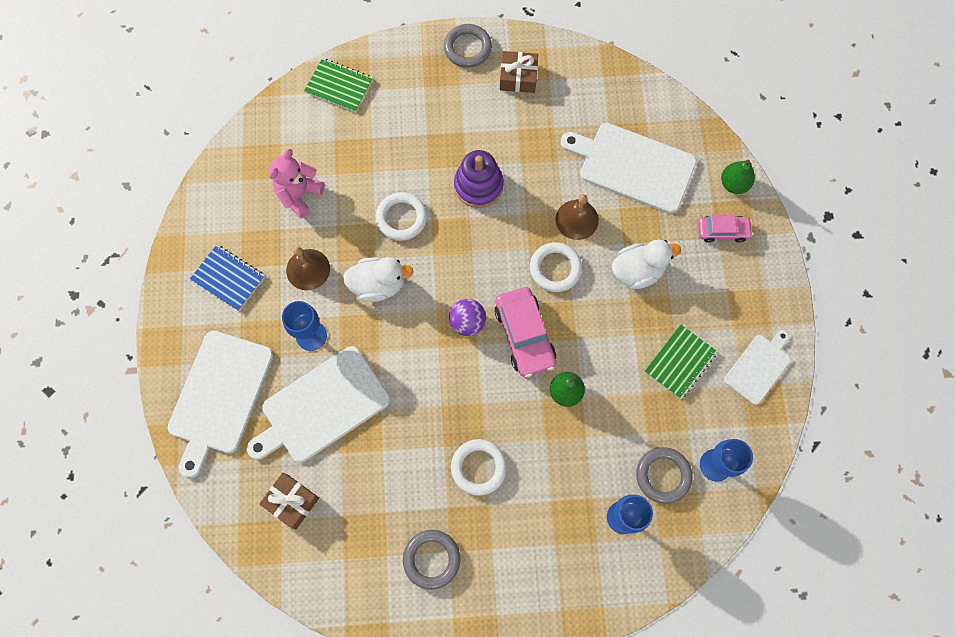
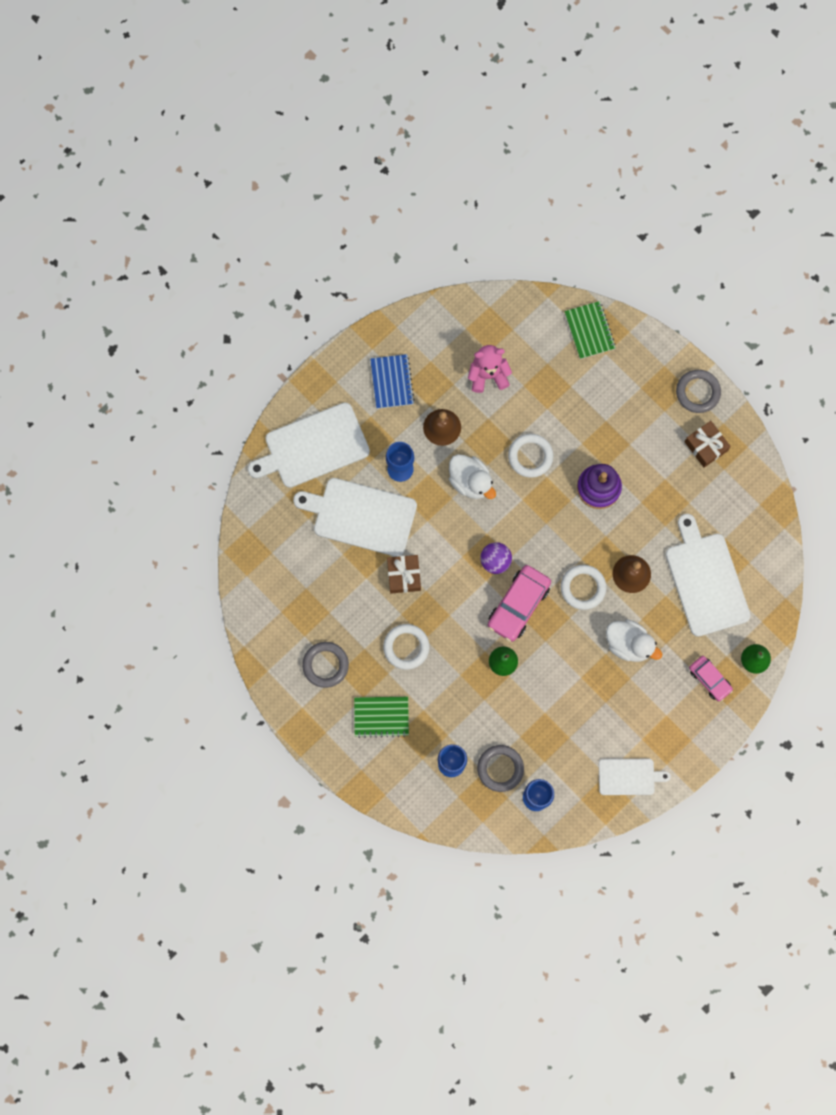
camera: 50 degrees right, 5 degrees up
(291, 501) = (288, 549): brown gift -> brown gift (404, 576)
(680, 362) = (587, 722): green notebook -> green notebook (381, 717)

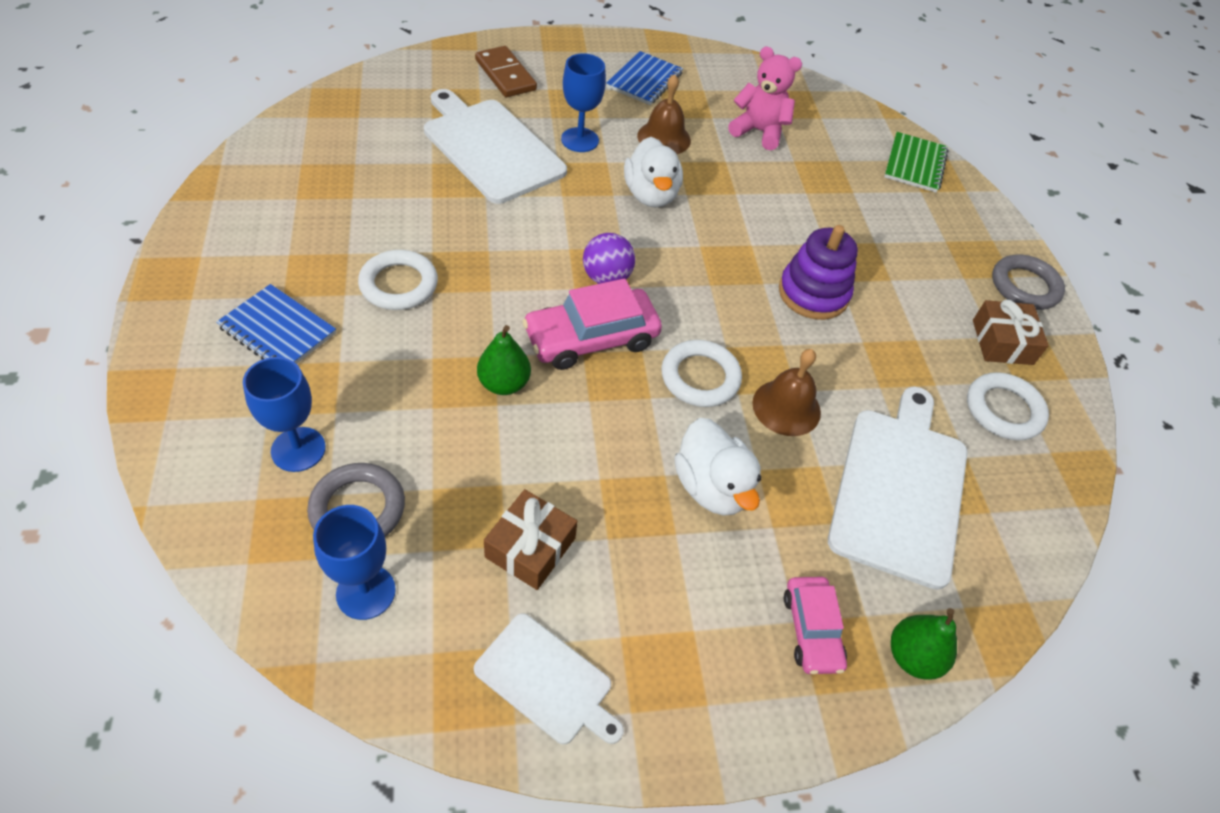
camera: 30 degrees right, 25 degrees down
(313, 447) = (505, 75): white cutting board -> brown domino
(325, 665) = (282, 237): grey ring -> none
(381, 717) = (277, 330): green notebook -> blue notebook
(404, 576) = (478, 221): brown gift -> brown gift (530, 547)
(530, 456) = (747, 217): white ring -> white ring (1003, 410)

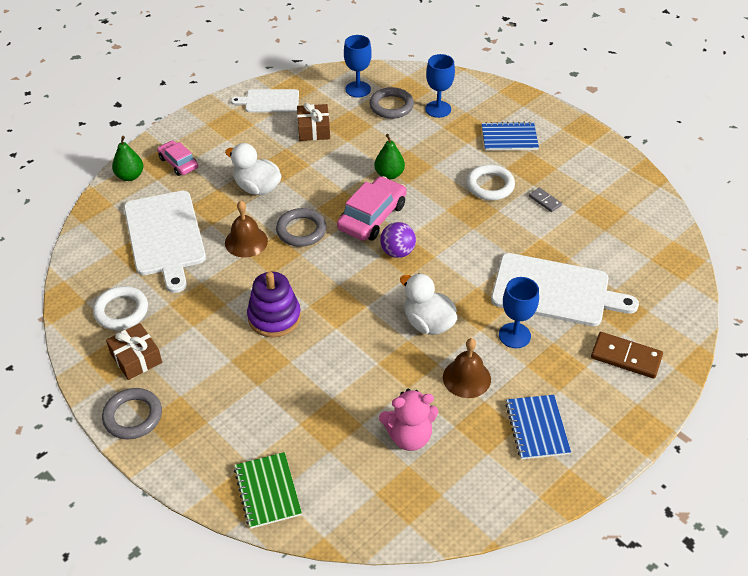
camera: 150 degrees right, 5 degrees down
(366, 227) = (545, 201): none -> grey domino
(700, 377) = (301, 230): white ring -> grey ring

